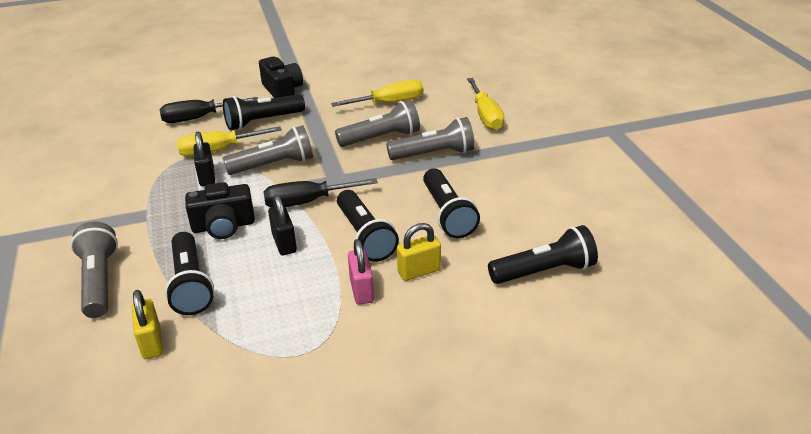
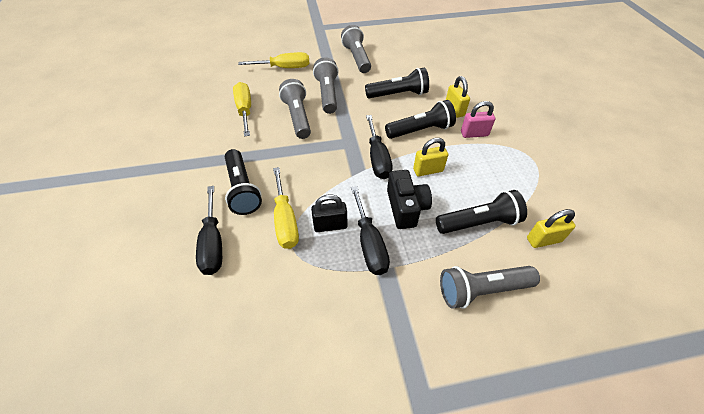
camera: 85 degrees left, 15 degrees up
(178, 203) = (369, 243): none -> black screwdriver
(274, 165) = (321, 179): grey flashlight -> grey flashlight (356, 58)
(282, 90) = (186, 176): black camera -> none
(284, 243) = (428, 170): black padlock -> yellow padlock
(544, 271) = (451, 67): black flashlight -> none

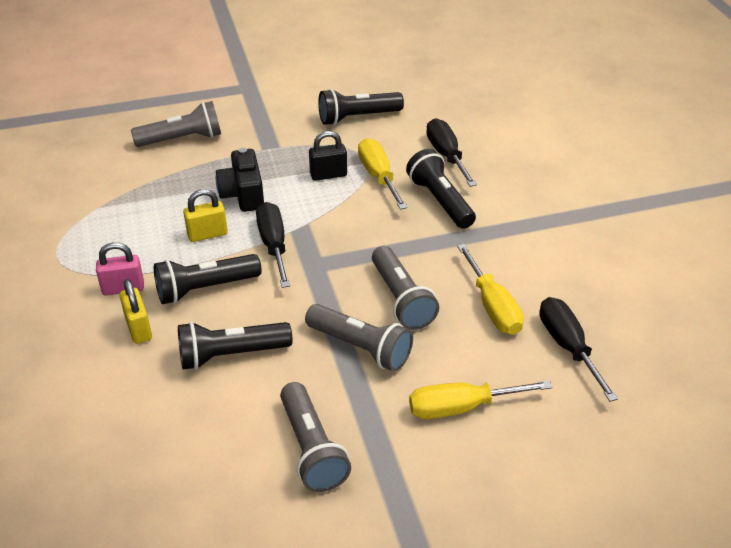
camera: 175 degrees right, 10 degrees down
(327, 94) = (361, 347): grey flashlight -> grey flashlight turned 45 degrees counterclockwise
(369, 243) = (285, 163): black screwdriver -> black screwdriver (568, 346)
(479, 222) = (163, 186): black flashlight -> black flashlight (357, 118)
(543, 240) = (100, 176): yellow padlock -> none

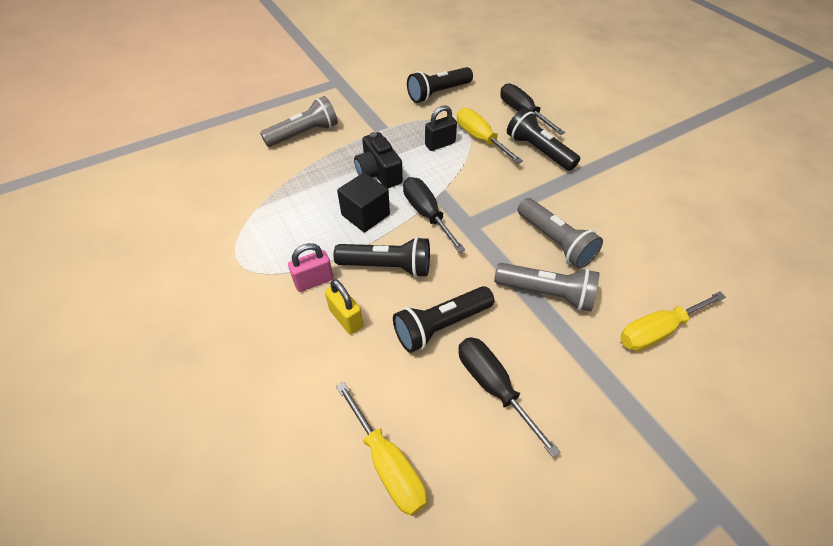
camera: 15 degrees left, 10 degrees up
(205, 289) = (387, 266): black flashlight -> black flashlight turned 135 degrees counterclockwise
(207, 234) = (365, 215): yellow padlock -> black cube
(312, 449) = (558, 403): grey flashlight -> none
(492, 306) = (628, 233): yellow screwdriver -> yellow screwdriver (388, 464)
(568, 346) = (704, 256): black screwdriver -> black screwdriver (493, 386)

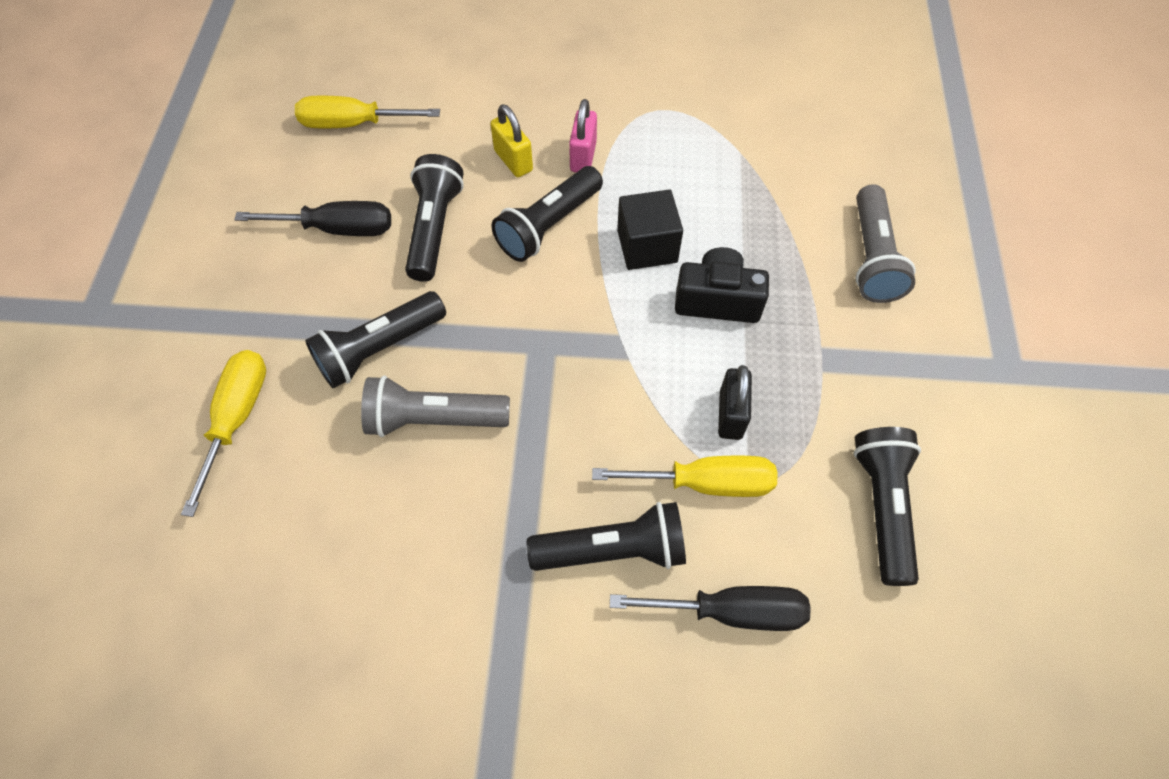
camera: 125 degrees right, 10 degrees up
(346, 318) = (513, 161): yellow padlock -> yellow padlock turned 60 degrees clockwise
(426, 214) = (598, 309): black screwdriver -> none
(546, 293) = (379, 349): grey flashlight -> black flashlight

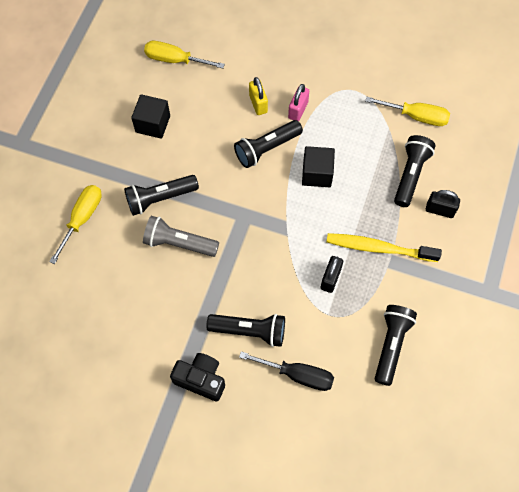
camera: 15 degrees right, 5 degrees up
(337, 229) = (153, 124): black screwdriver -> black cube
(434, 228) = (204, 136): black flashlight -> black flashlight (410, 174)
(705, 483) = (305, 310): yellow screwdriver -> yellow screwdriver (416, 116)
(717, 300) = (345, 214): black camera -> black camera (201, 379)
(795, 342) = (378, 248): none -> yellow toothbrush
(872, 257) = (439, 210): grey flashlight -> black padlock

